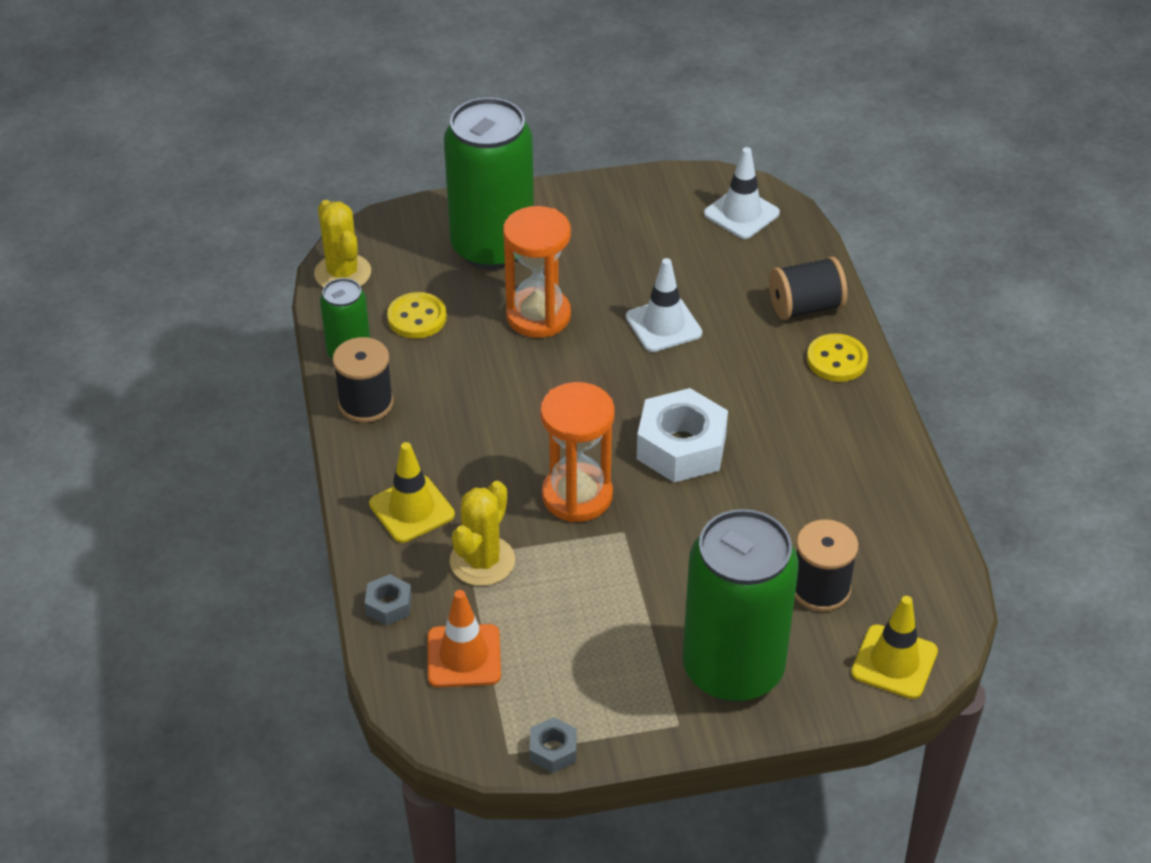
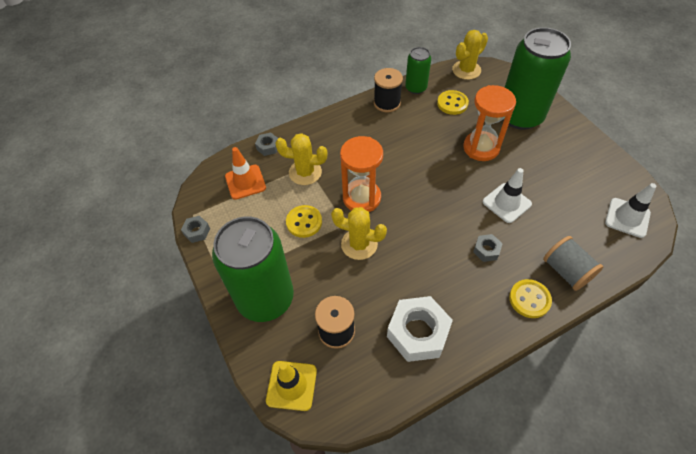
camera: 75 degrees right, 10 degrees up
(411, 509) = (328, 138): yellow traffic cone -> none
(597, 586) = (304, 222): none -> yellow button
(672, 523) = (359, 244): none -> yellow cactus
(681, 447) = (416, 235): white nut -> white nut (418, 333)
(740, 376) = (486, 250): none -> grey nut
(805, 307) = (566, 271): black spool -> grey spool

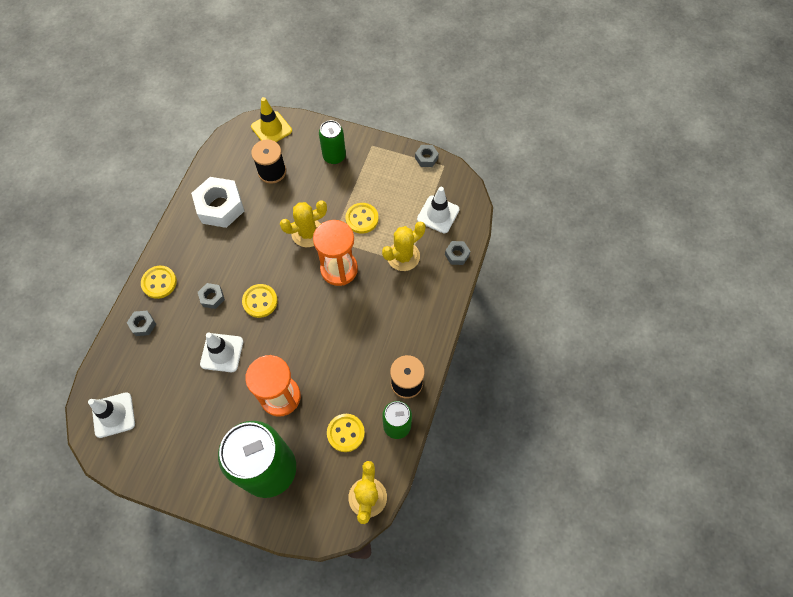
camera: 135 degrees right, 10 degrees up
(245, 182) = (438, 214): orange traffic cone -> white traffic cone
(265, 298) = (334, 156): green can -> green can, size x0.50
(446, 218) = (260, 301): none -> yellow button
(566, 271) = (143, 325): grey spool -> grey nut

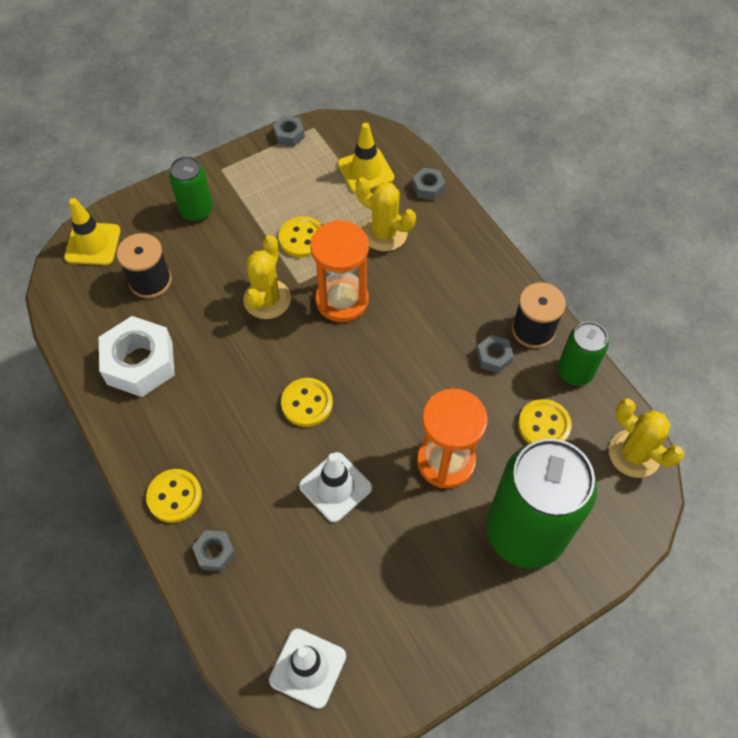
camera: 50 degrees left, 5 degrees down
(212, 297) = (253, 450): grey nut -> grey nut (493, 357)
(403, 256) = (384, 233): yellow cactus -> yellow cactus turned 60 degrees counterclockwise
(438, 214) = (365, 171): white traffic cone -> yellow traffic cone

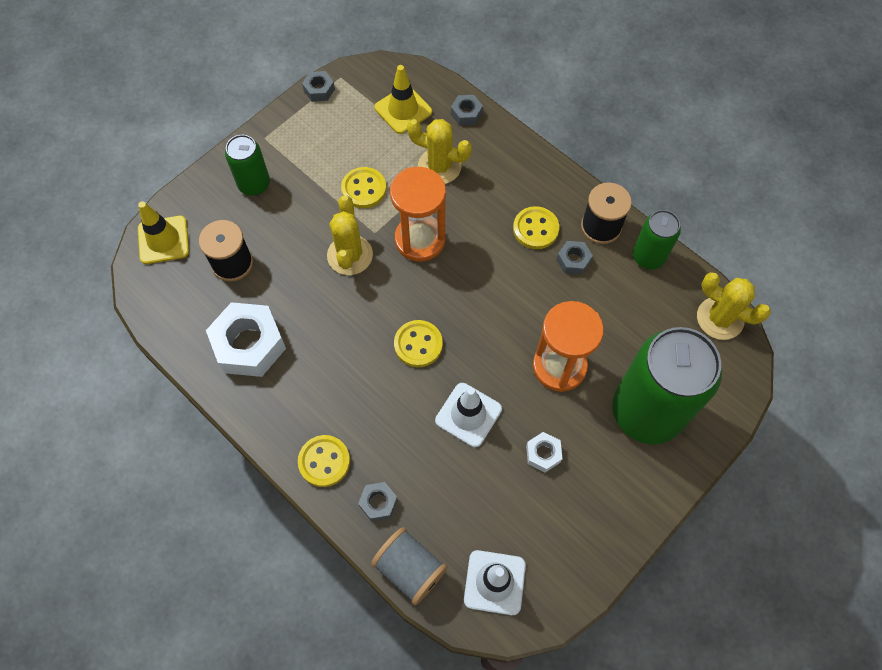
camera: 15 degrees left, 5 degrees up
(225, 629) = (410, 569): none -> grey spool
(401, 547) = (543, 454): none -> white nut
(544, 425) = (635, 312): yellow button -> yellow button (535, 229)

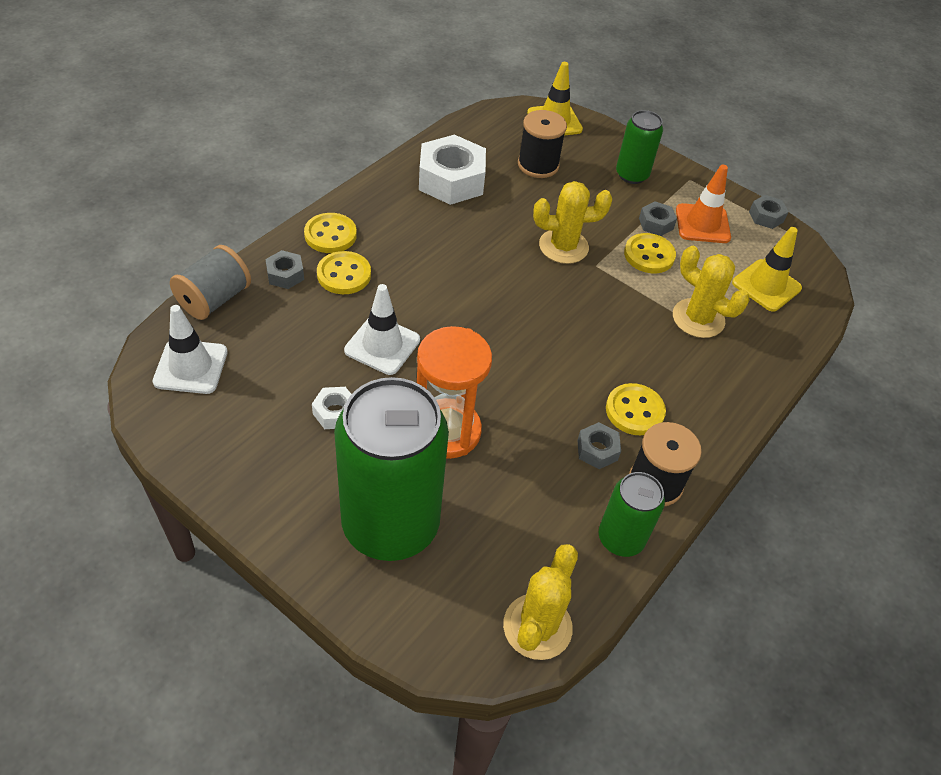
camera: 80 degrees right, 15 degrees down
(326, 140) = (702, 224): none -> orange traffic cone
(418, 344) = (464, 302): yellow button -> yellow button (344, 275)
(420, 239) = (595, 302): orange hourglass -> none
(439, 166) = (698, 318): yellow cactus -> yellow cactus turned 60 degrees counterclockwise
(466, 113) = (783, 343): grey nut -> grey nut (656, 223)

